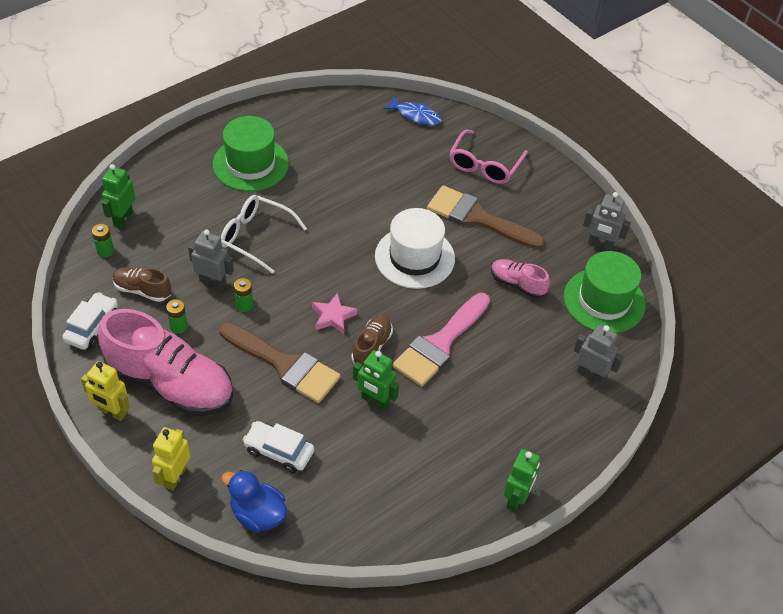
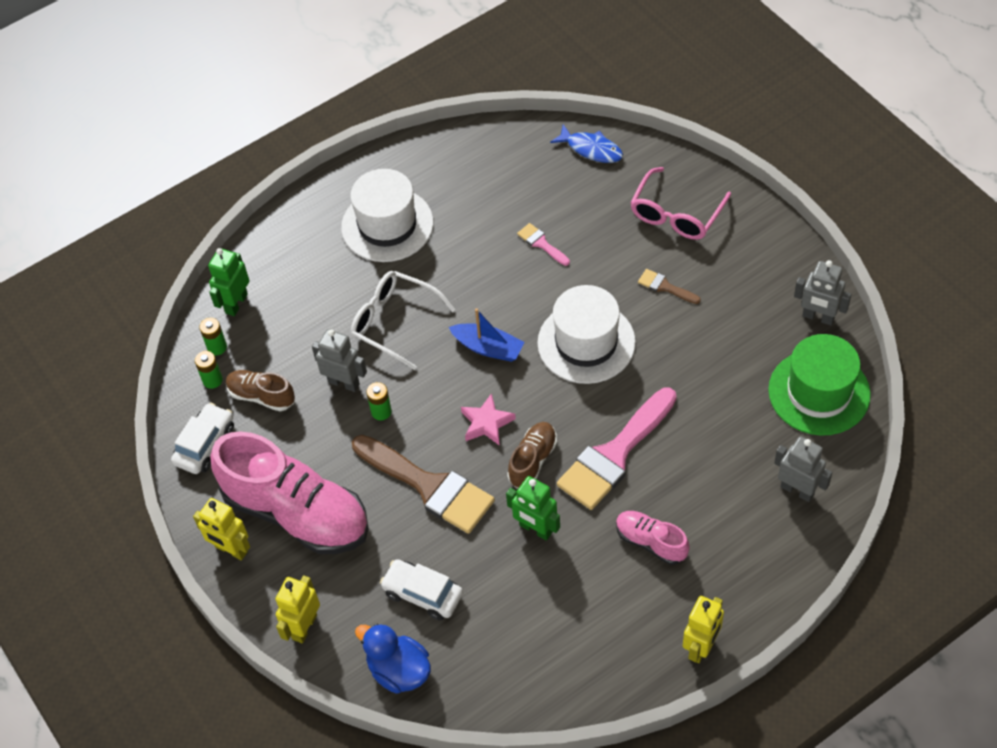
camera: 10 degrees right, 5 degrees up
(178, 326) = (305, 441): green battery -> green battery (212, 380)
(250, 164) = (387, 225): green hat -> white hat
(334, 259) = (488, 348): none -> blue boat
(377, 182) = (541, 243): none -> pink brush
(477, 218) = (665, 287): brown brush -> brown brush, size x0.44
(516, 498) = (701, 647): green robot -> yellow robot
(517, 284) = (712, 374): pink shoe -> pink shoe (651, 542)

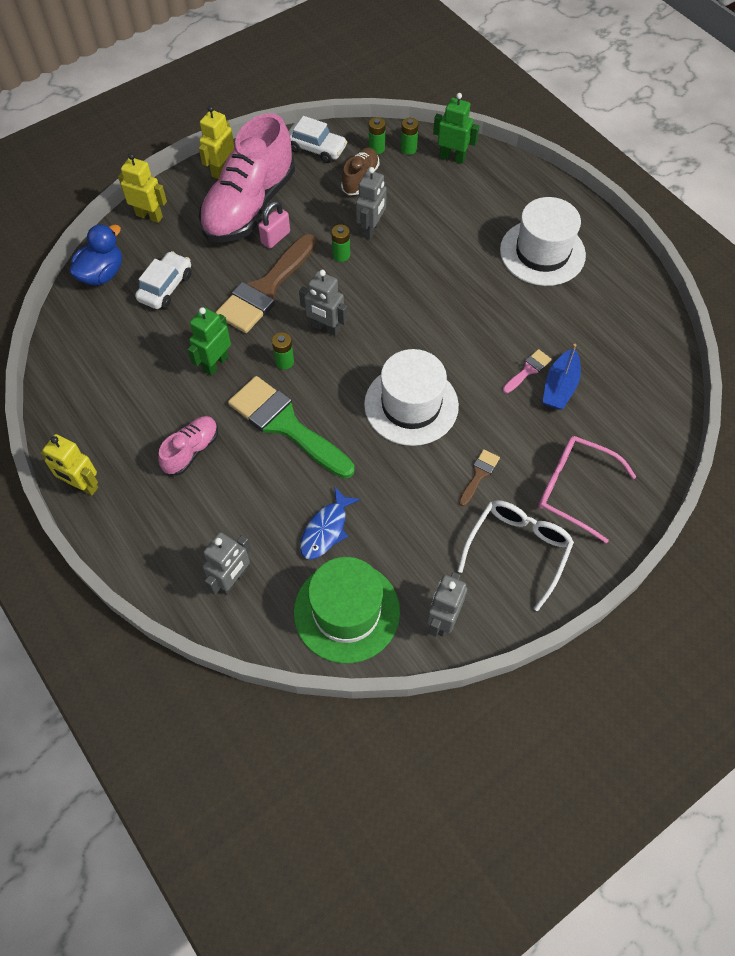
camera: 85 degrees right, 5 degrees up
(350, 481) = (275, 237): none -> pink padlock
(394, 322) = (434, 261): white glasses -> white glasses (518, 549)
(486, 423) = (325, 328): pink star -> grey robot
(488, 348) = (406, 329): blue boat -> blue boat (560, 387)
(532, 460) = (284, 362): brown shoe -> green battery
(591, 149) = (654, 414): blue fish -> blue fish (326, 529)
(614, 455) = (285, 425): pink brush -> green brush

